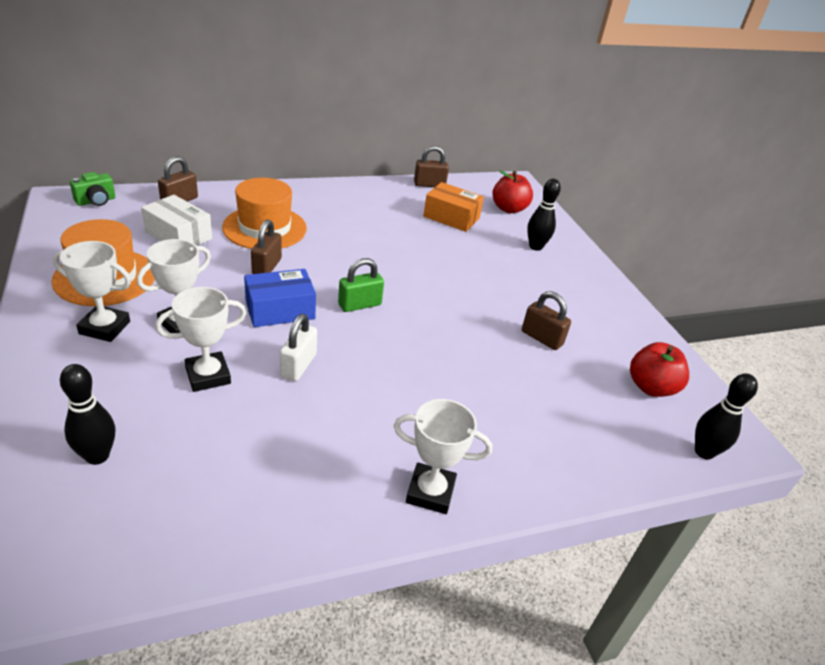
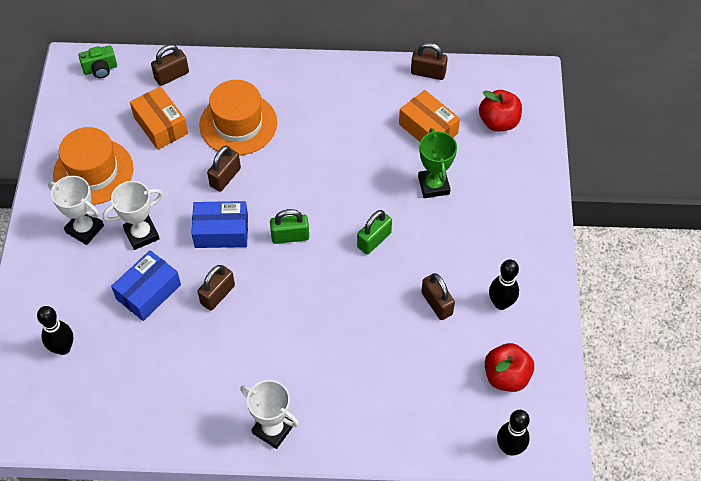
camera: 25 degrees right, 20 degrees up
(178, 235) = (161, 125): white box -> orange box
(208, 375) = (148, 292): white trophy -> blue box
(298, 365) = (217, 295): white padlock -> brown padlock
(448, 297) = (374, 240): none -> green padlock
(480, 253) = (433, 185): none -> green trophy
(535, 247) = (497, 184): black bowling pin -> black bowling pin (501, 303)

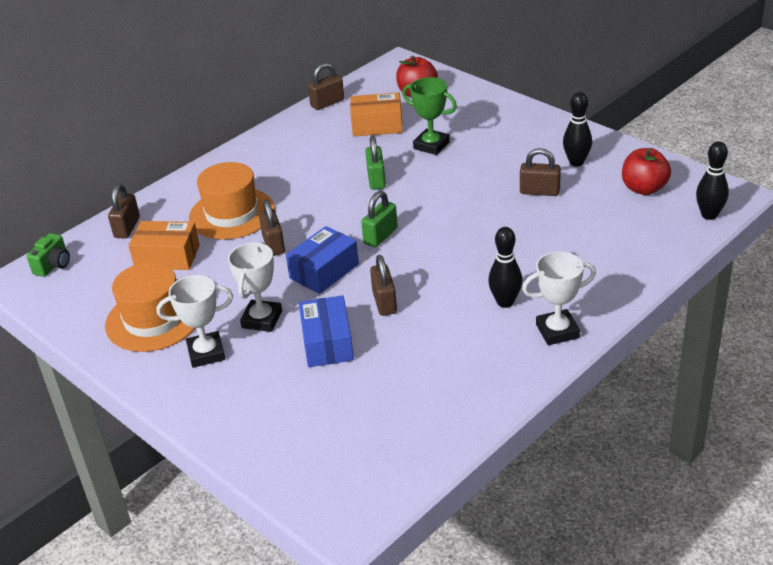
camera: 45 degrees left, 20 degrees down
(63, 348) = (315, 428): black bowling pin -> black bowling pin (505, 302)
(374, 240) = (442, 195): green padlock -> green padlock (376, 179)

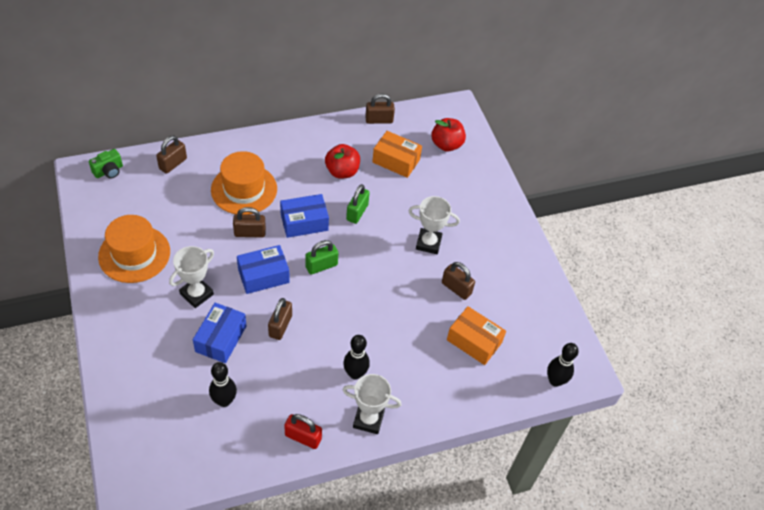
camera: 20 degrees right, 15 degrees up
(167, 257) = (179, 204): orange box -> orange box (474, 341)
(206, 353) = (145, 302): white trophy -> white trophy (428, 243)
(273, 244) = (250, 233): brown padlock -> brown padlock turned 75 degrees clockwise
(326, 211) = (304, 222): none -> blue box
(431, 145) = (417, 201): green trophy -> none
(502, 379) = (303, 437): none -> red padlock
(576, 162) = (503, 276): black bowling pin -> black bowling pin (224, 401)
(644, 188) = (530, 328): red apple -> red apple (342, 171)

